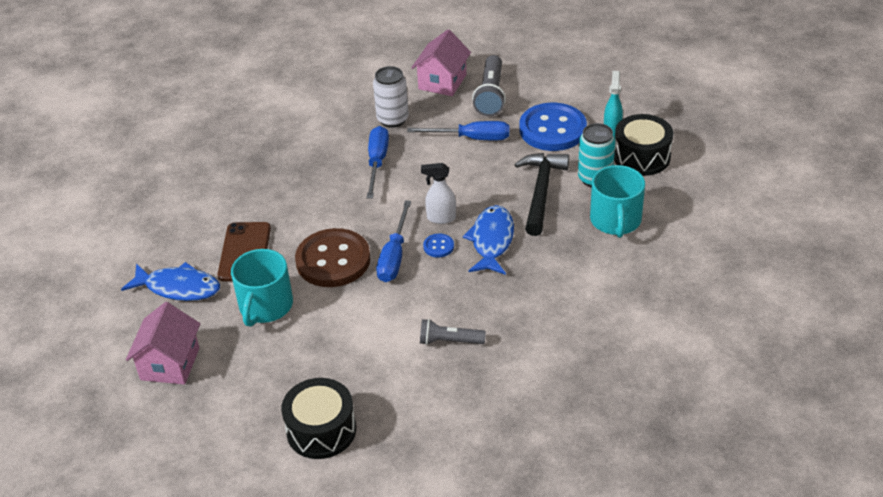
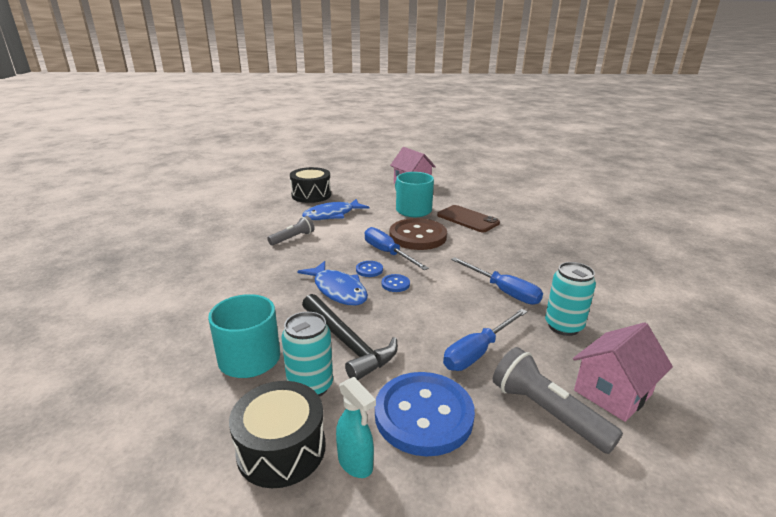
camera: 130 degrees right, 15 degrees down
(178, 288) = (464, 199): blue fish -> blue fish (332, 215)
(392, 119) = (563, 326): white can -> turquoise can
(441, 218) = (395, 284): white spray bottle -> blue button
(442, 82) = (612, 392): pink house -> pink house turned 75 degrees clockwise

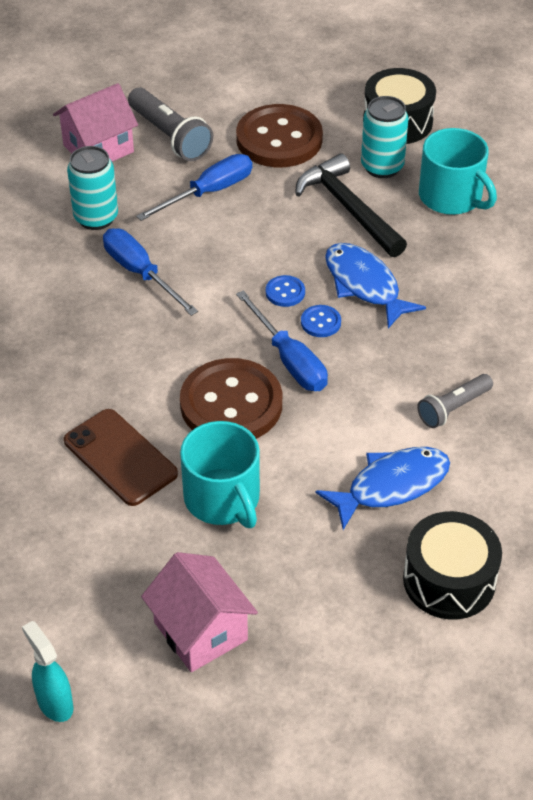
camera: 175 degrees left, 20 degrees up
(355, 463) = (338, 111): turquoise spray bottle -> turquoise spray bottle (54, 703)
(423, 415) = (279, 139): blue button -> brown button

